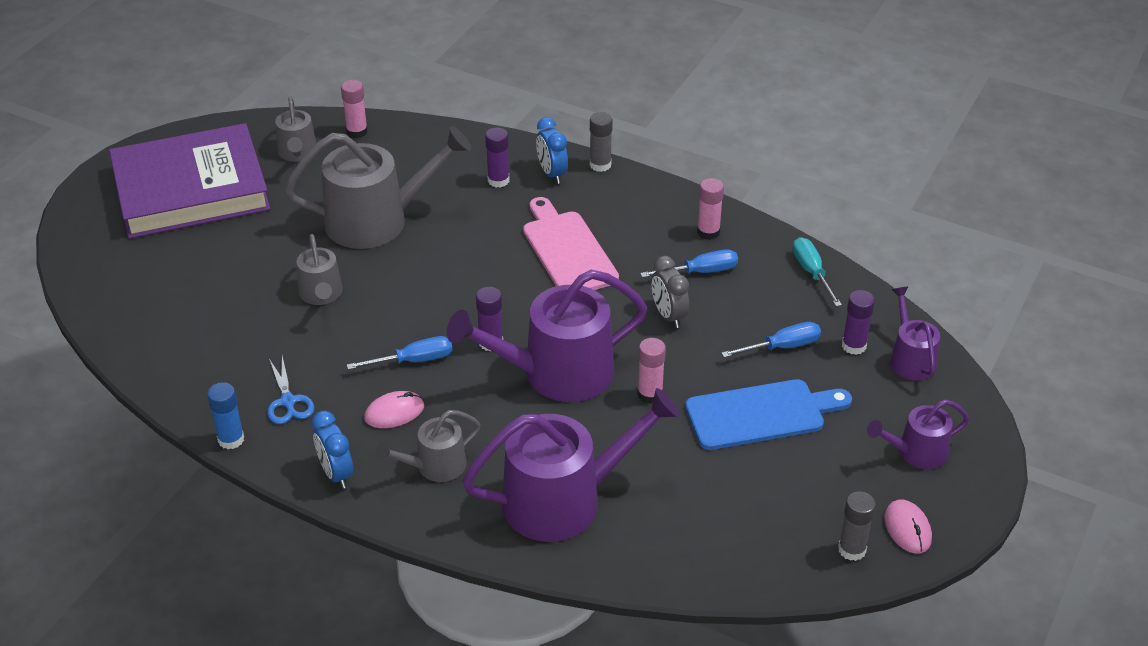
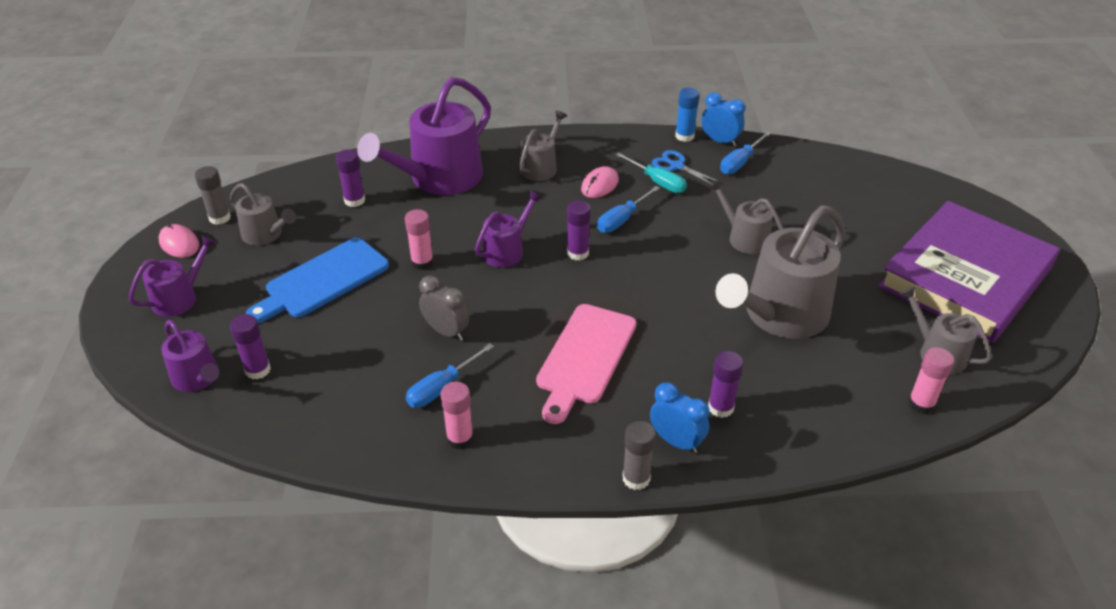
camera: 150 degrees right, 0 degrees up
(336, 474) = (599, 143): blue clock -> blue clock (720, 141)
(557, 373) = (506, 251): purple watering can -> purple watering can, size x0.52
(567, 250) = (584, 358): pink cutting board -> pink cutting board turned 75 degrees clockwise
(681, 508) = (354, 200): none -> purple glue stick
(782, 347) = (327, 343): blue screwdriver -> blue screwdriver (740, 162)
(803, 500) = (265, 234): none -> grey watering can
(812, 272) = (326, 434): turquoise screwdriver -> turquoise screwdriver (657, 182)

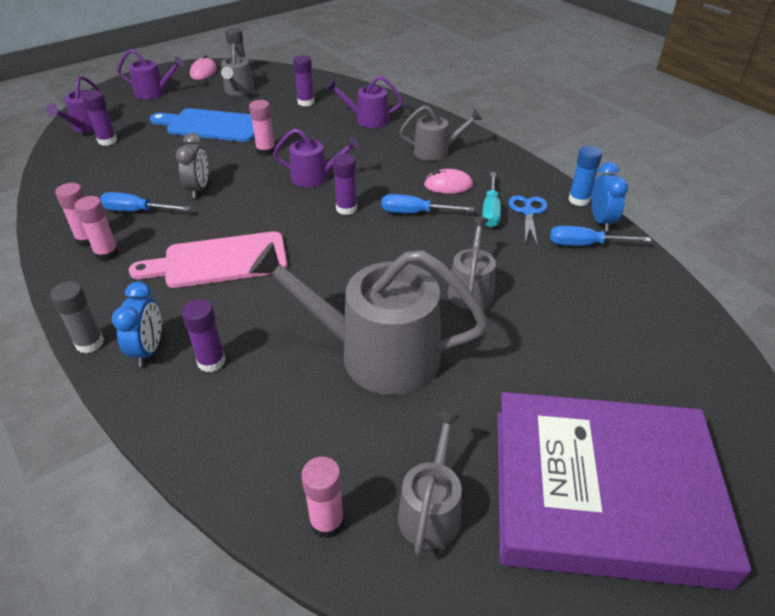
camera: 55 degrees right, 0 degrees up
(439, 178) = (368, 119): purple watering can -> purple watering can, size x0.52
(500, 431) = (107, 253): none -> pink glue stick

